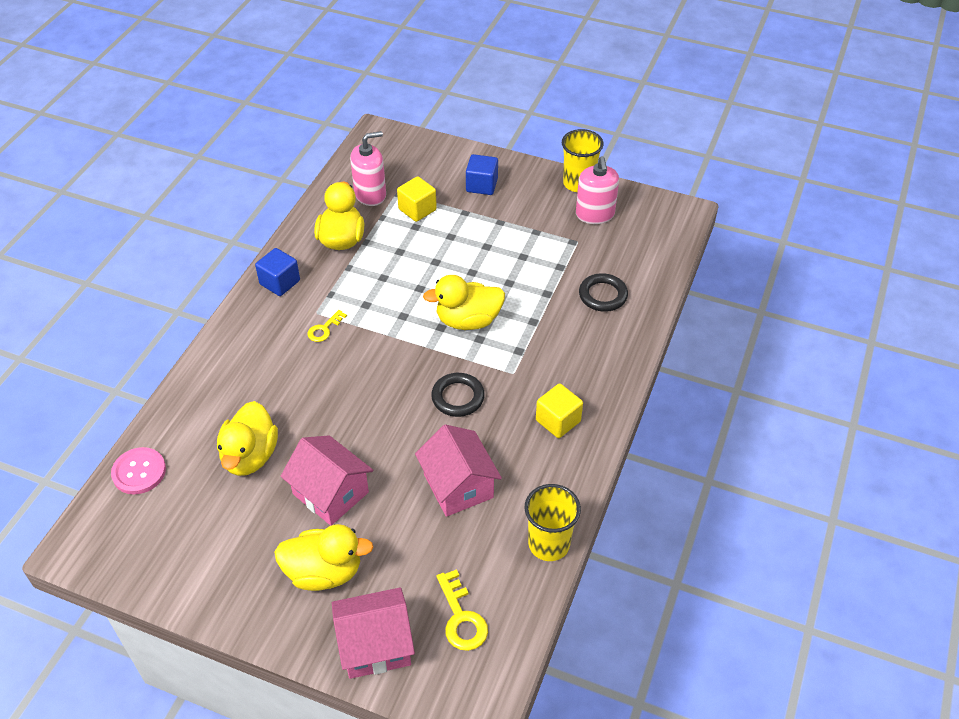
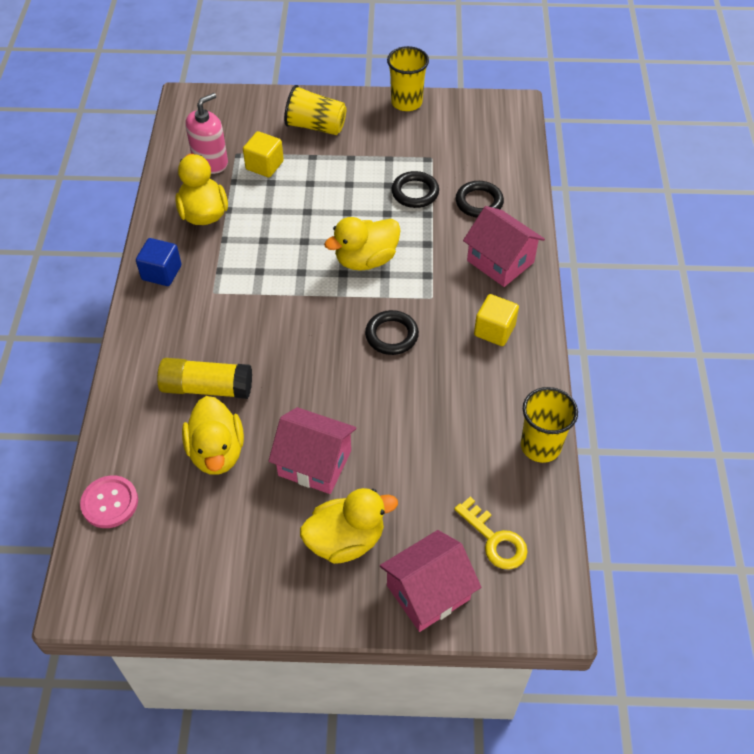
camera: 20 degrees left, 5 degrees up
(269, 396) = (207, 388): none -> yellow glue stick
(324, 329) = (229, 306): yellow key -> none
(458, 486) = (432, 418): pink house -> pink house (500, 261)
(481, 185) = (316, 126): blue cube -> yellow cup
(545, 270) = (415, 192): none -> black ring
(595, 214) = (435, 128): pink soap dispenser -> none

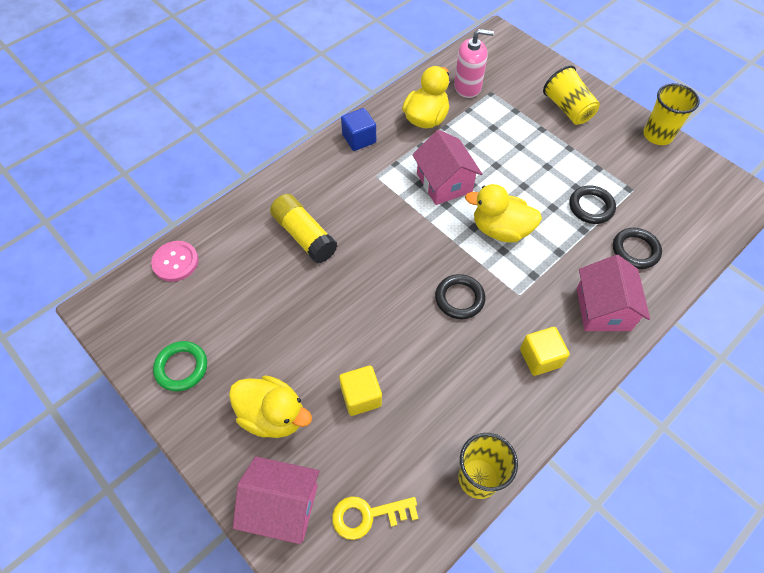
camera: 45 degrees right, 5 degrees up
(217, 452) = (264, 283): yellow duck -> none
(223, 576) = (181, 367): none -> green ring
(264, 165) = (501, 113): yellow cube -> yellow cube (361, 396)
(315, 463) = (312, 344): pink house -> pink house (444, 183)
(495, 540) = (367, 515): yellow key -> yellow key turned 75 degrees clockwise

